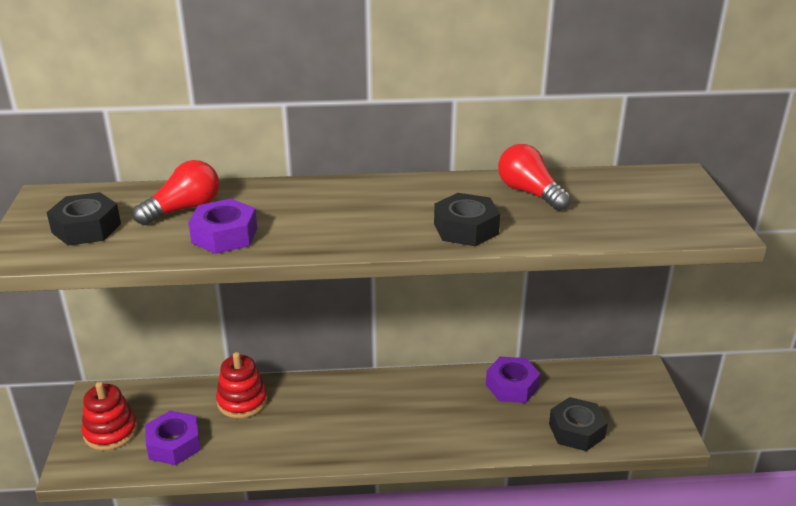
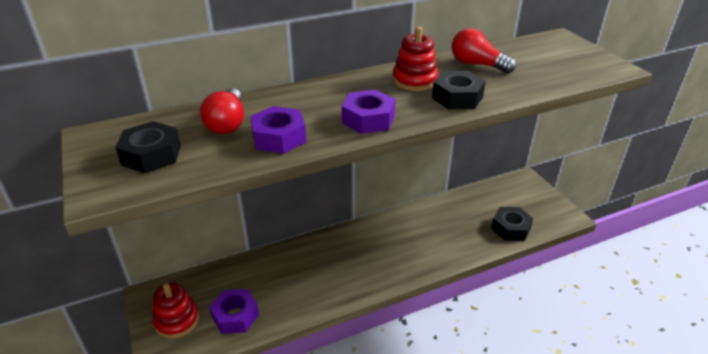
camera: 20 degrees left, 5 degrees up
(184, 209) = (227, 123): red light bulb -> red light bulb turned 150 degrees clockwise
(242, 401) = (270, 268): red stacking toy -> red stacking toy (414, 80)
(512, 386) = (453, 208): purple nut -> purple nut (368, 119)

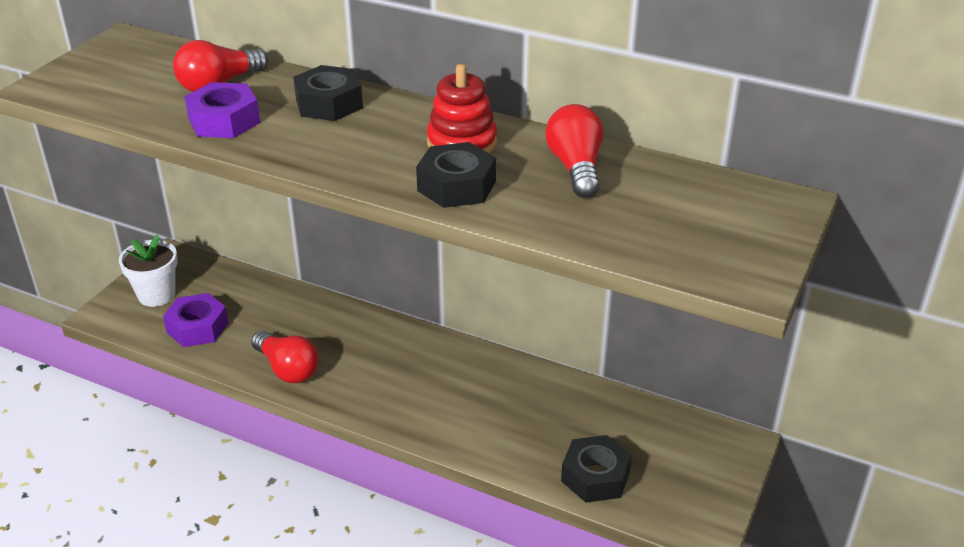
camera: 50 degrees right, 0 degrees up
(151, 155) = (121, 78): black nut -> black nut (329, 103)
(177, 320) = (156, 295): red stacking toy -> white flower pot
(321, 294) = (287, 369): none -> red light bulb
(368, 119) = (325, 151): purple nut -> none

